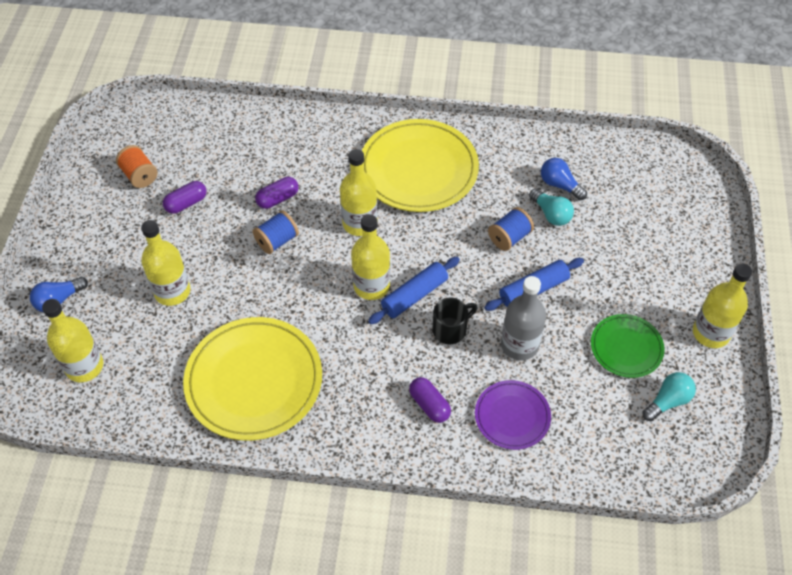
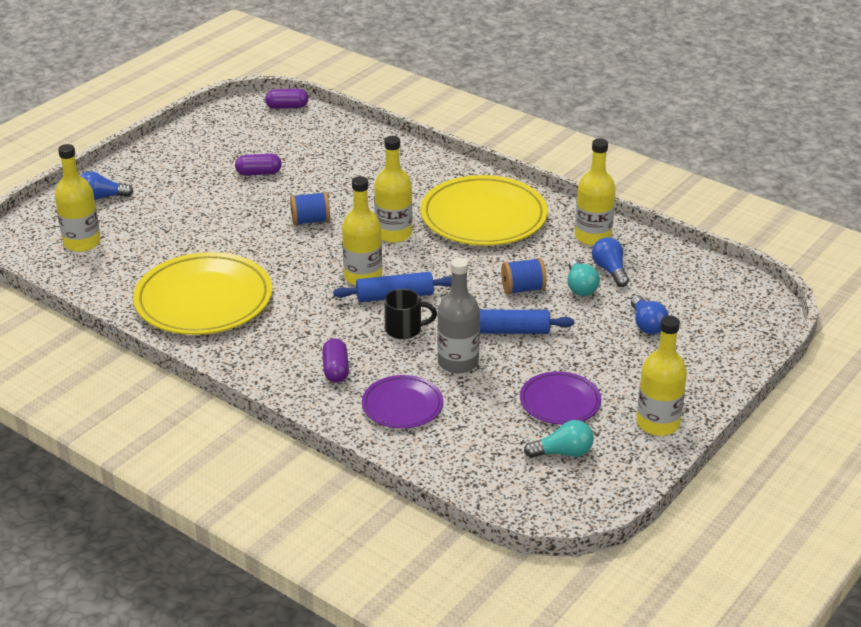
camera: 30 degrees right, 20 degrees down
(139, 175) = (238, 144): orange spool -> none
(172, 291) = (193, 222): yellow bottle -> yellow bottle (592, 237)
(278, 199) = (338, 195): purple capsule -> purple capsule (287, 107)
(626, 347) = (560, 401): green plate -> purple plate
(628, 231) = (647, 324): none -> blue light bulb

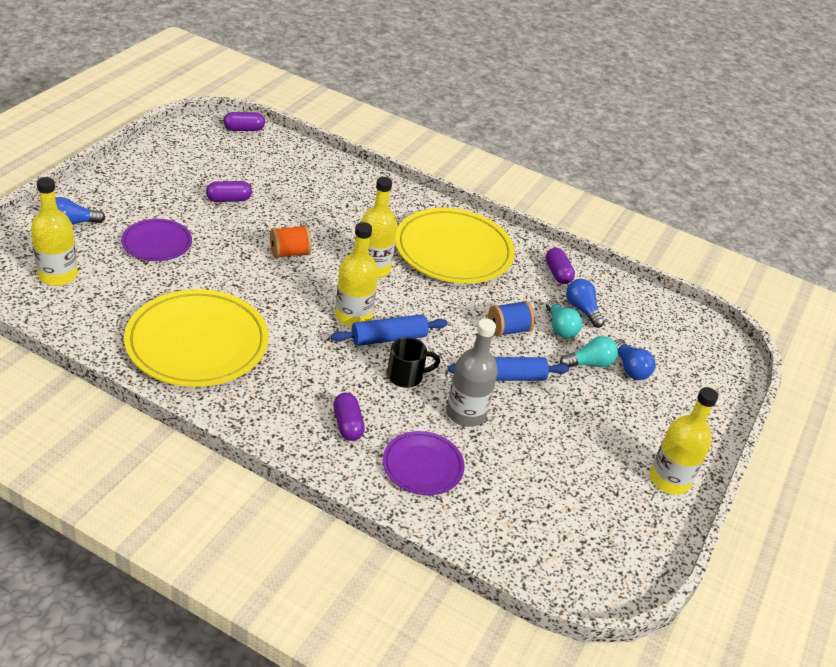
camera: 15 degrees left, 5 degrees up
(310, 221) = (289, 253): blue spool -> orange spool
(560, 401) = (573, 457): purple plate -> purple plate (157, 243)
(563, 453) = (590, 517): turquoise light bulb -> turquoise light bulb (589, 363)
(592, 237) = (557, 273): yellow bottle -> purple capsule

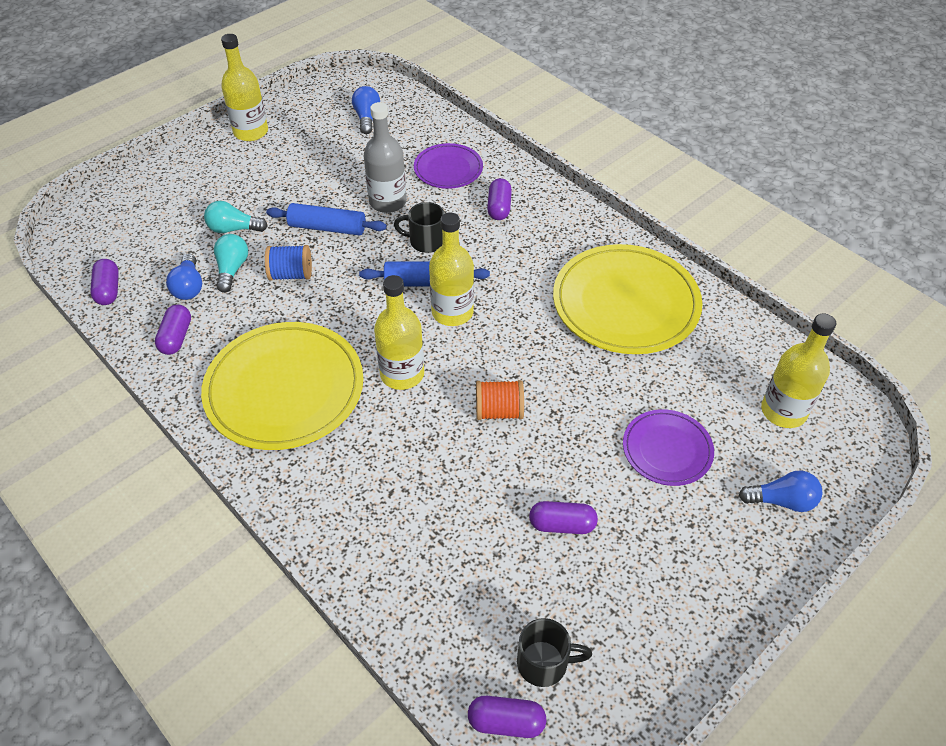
camera: 155 degrees left, 10 degrees up
(228, 148) = (544, 663): none -> black mug
(630, 368) = (197, 219): blue light bulb -> blue light bulb (367, 118)
(640, 299) = (108, 290): none -> purple capsule

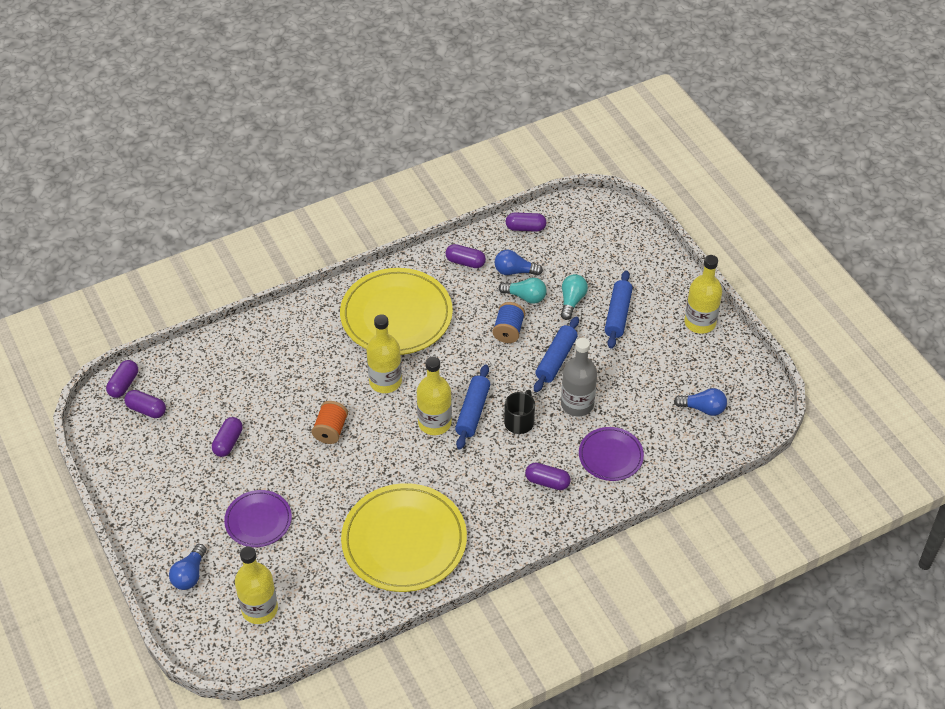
camera: 105 degrees right, 0 degrees up
(249, 190) = (618, 314): none -> blue rolling pin
(544, 663) = (146, 410): black mug -> purple capsule

